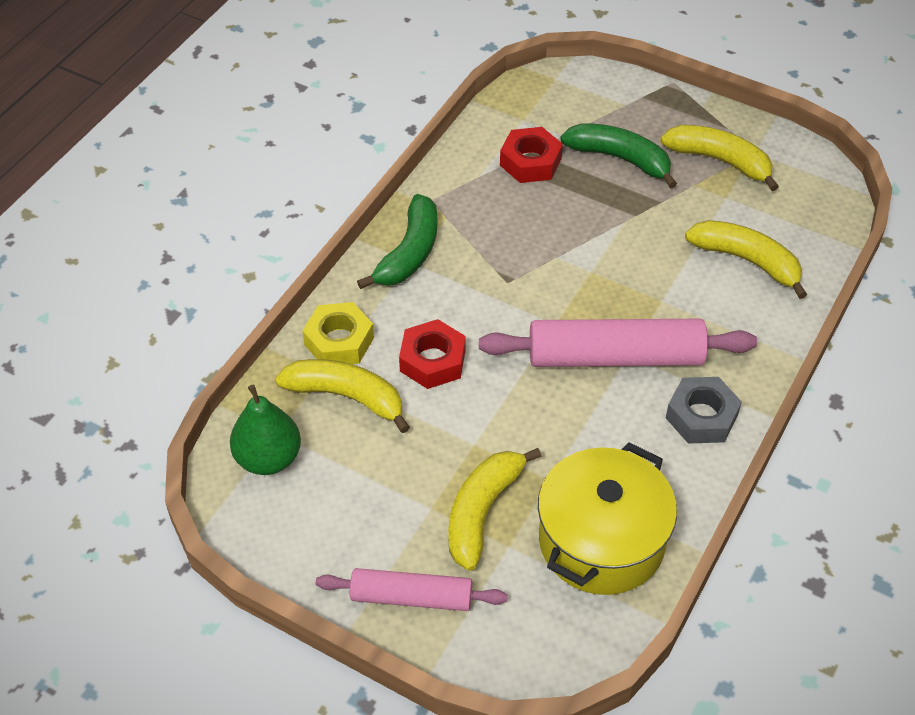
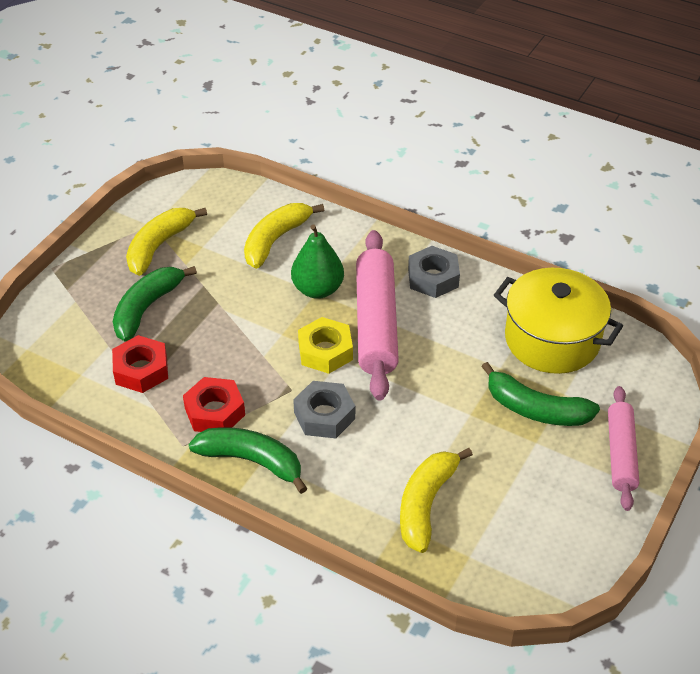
camera: 90 degrees left, 5 degrees down
(268, 458) = (499, 561): green pear -> green pear (317, 289)
(339, 341) = (361, 513): yellow nut -> yellow nut (325, 351)
(432, 360) = (382, 442): red nut -> red nut (215, 412)
(470, 310) = (324, 415): none -> grey nut
(482, 512) = (535, 409): yellow banana -> green banana

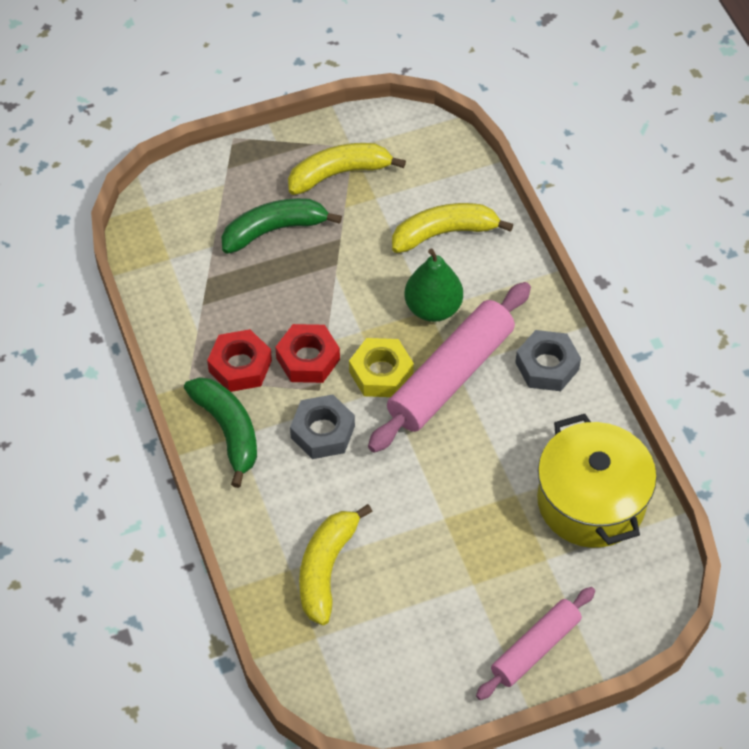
camera: 40 degrees right, 10 degrees up
(141, 370) = (218, 287): red nut -> red nut (308, 359)
(426, 504) = (326, 569): yellow banana -> yellow banana turned 45 degrees counterclockwise
(535, 409) = (505, 555): green banana -> none

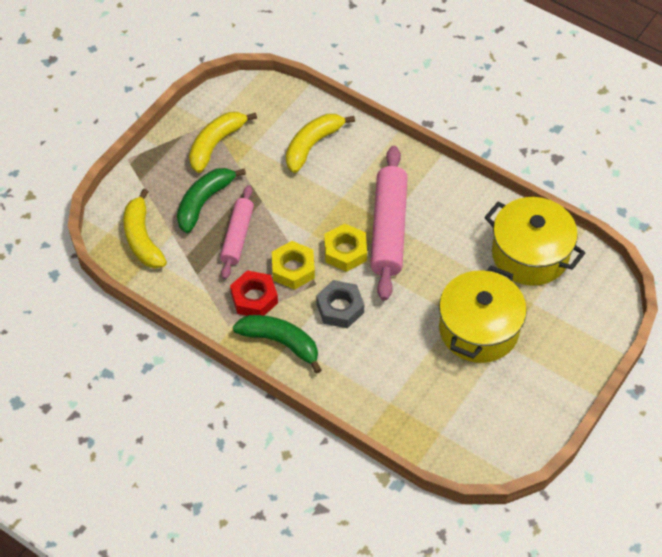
camera: 35 degrees left, 0 degrees up
(308, 359) = (293, 269): red nut -> yellow nut
(326, 569) = (411, 388): yellow banana -> yellow banana (142, 238)
(433, 308) = (344, 194): green pear -> none
(457, 550) = (478, 329): none -> yellow pot
(535, 648) = (569, 358): pink rolling pin -> pink rolling pin (237, 236)
(547, 366) = (439, 190): grey nut -> none

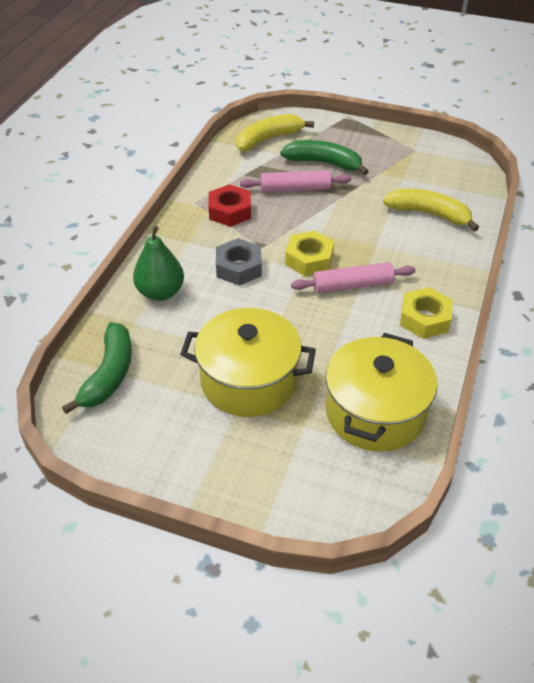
camera: 75 degrees right, 10 degrees down
(216, 144) = (393, 157): yellow banana -> none
(281, 342) = (186, 236): green banana -> green banana (109, 374)
(293, 269) = (273, 229): yellow nut -> yellow nut (424, 319)
(355, 376) = (160, 292): none -> green pear
(388, 229) = (352, 285): pink rolling pin -> pink rolling pin, size x0.61

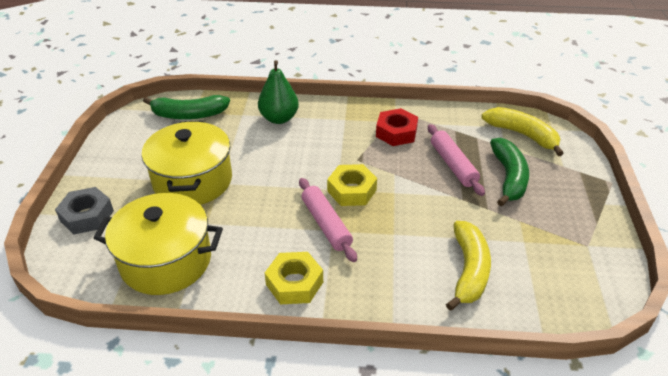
camera: 75 degrees right, 5 degrees down
(239, 267) = (323, 151): grey nut -> grey nut (87, 216)

